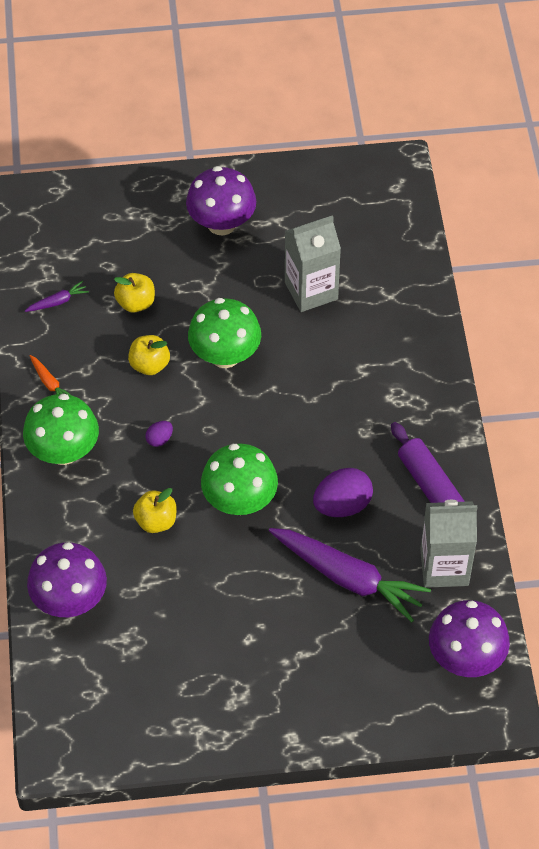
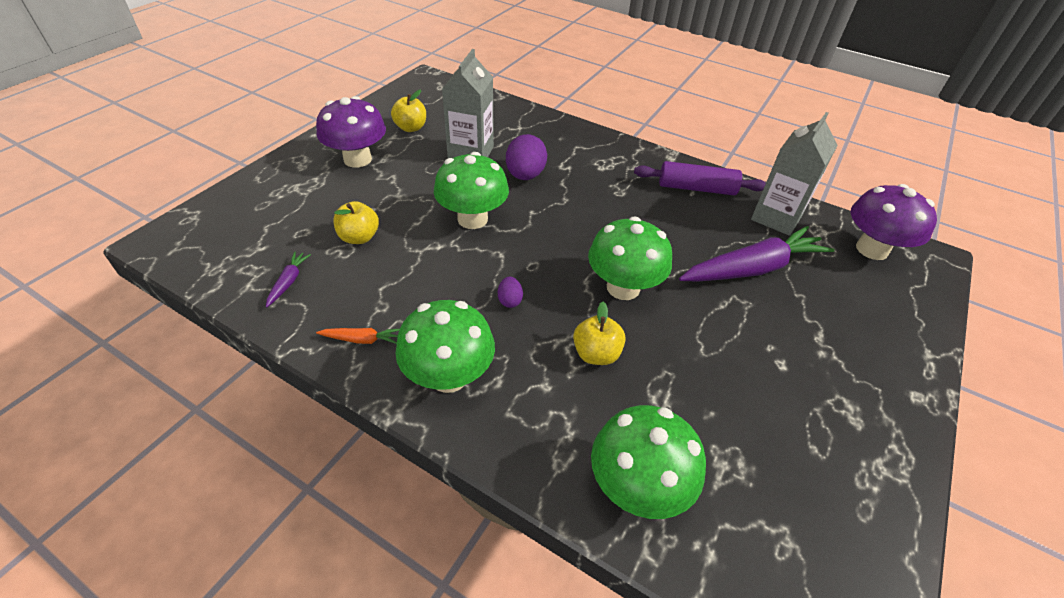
camera: 55 degrees left, 10 degrees down
(70, 600) = (637, 486): purple mushroom -> green mushroom
(149, 365) = (428, 263): yellow apple -> yellow apple (411, 128)
(342, 505) = (678, 235): purple egg -> purple egg (525, 175)

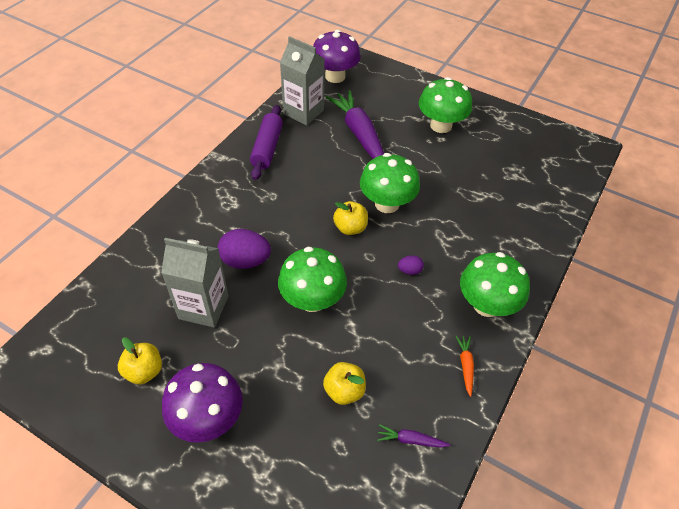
camera: 90 degrees left, 5 degrees up
(596, 354) = (451, 223): yellow apple -> yellow apple (350, 228)
(637, 486) = (538, 212): green mushroom -> green mushroom (441, 125)

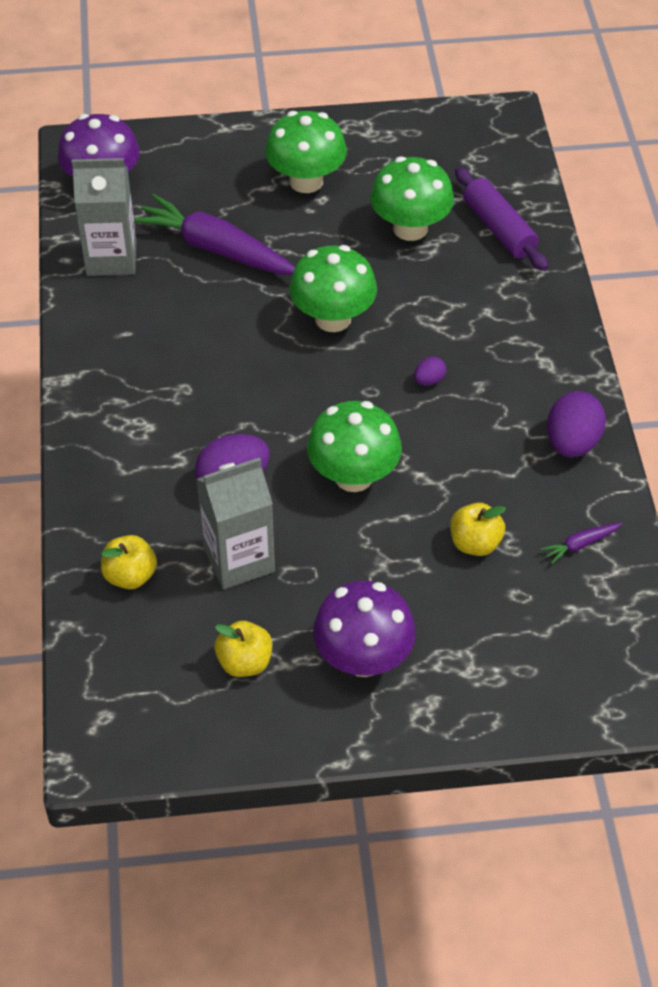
camera: 35 degrees left, 0 degrees up
(267, 148) = (114, 333): purple rolling pin -> purple rolling pin (499, 229)
(350, 228) = (317, 372): yellow apple -> yellow apple (130, 576)
(465, 366) = (572, 443): orange carrot -> purple egg
(486, 305) = (541, 368): green mushroom -> green mushroom (410, 228)

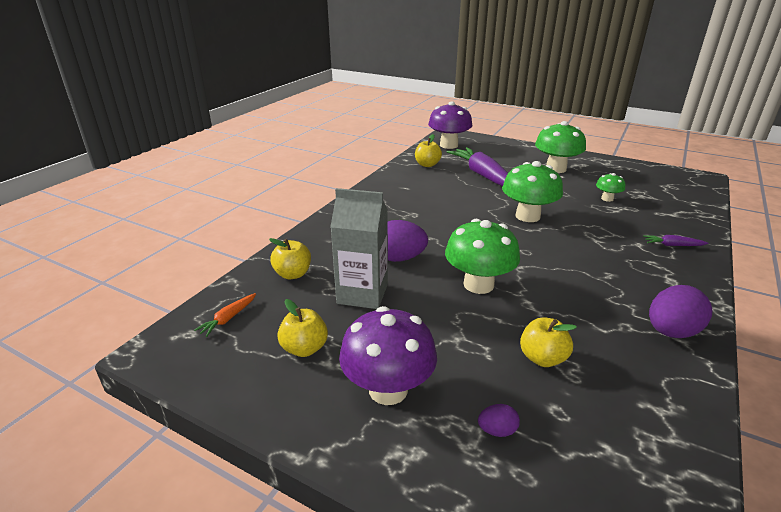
camera: 35 degrees right, 20 degrees down
(111, 258) = (427, 165): grey carton -> yellow apple
(125, 675) = (228, 318): none -> orange carrot
(410, 228) = (607, 199): green mushroom -> green mushroom, size x0.51
(429, 380) = (571, 260): purple egg -> purple egg (497, 430)
(499, 229) = (670, 214): purple rolling pin -> none
(580, 545) = (643, 402): purple carrot -> purple carrot (672, 245)

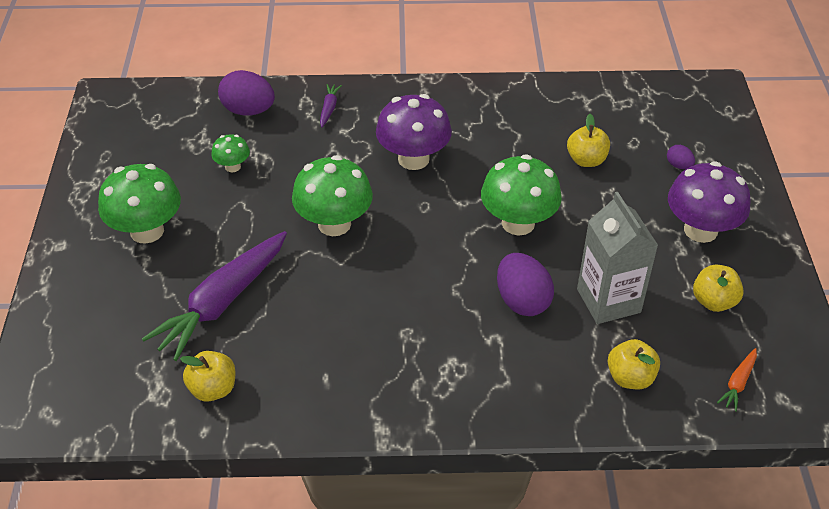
camera: 120 degrees left, 15 degrees up
(228, 318) = (738, 383): orange carrot -> orange carrot turned 120 degrees clockwise
(448, 145) = (93, 396): purple mushroom -> purple mushroom (413, 159)
(671, 332) = (489, 101): purple egg -> purple egg (248, 111)
(672, 245) = (329, 109): purple carrot -> purple carrot turned 150 degrees counterclockwise

